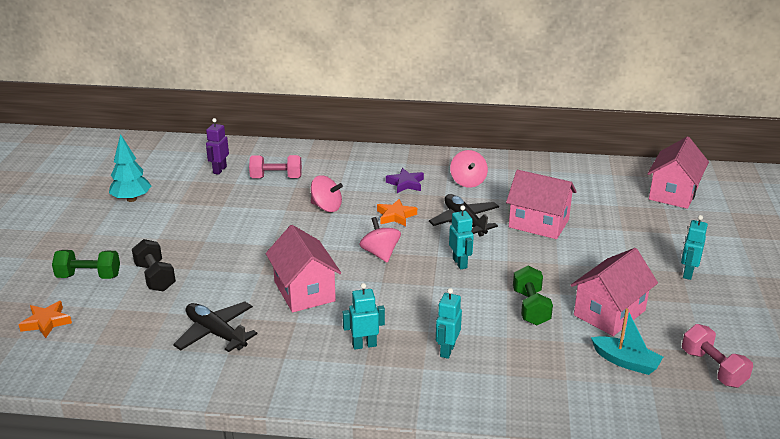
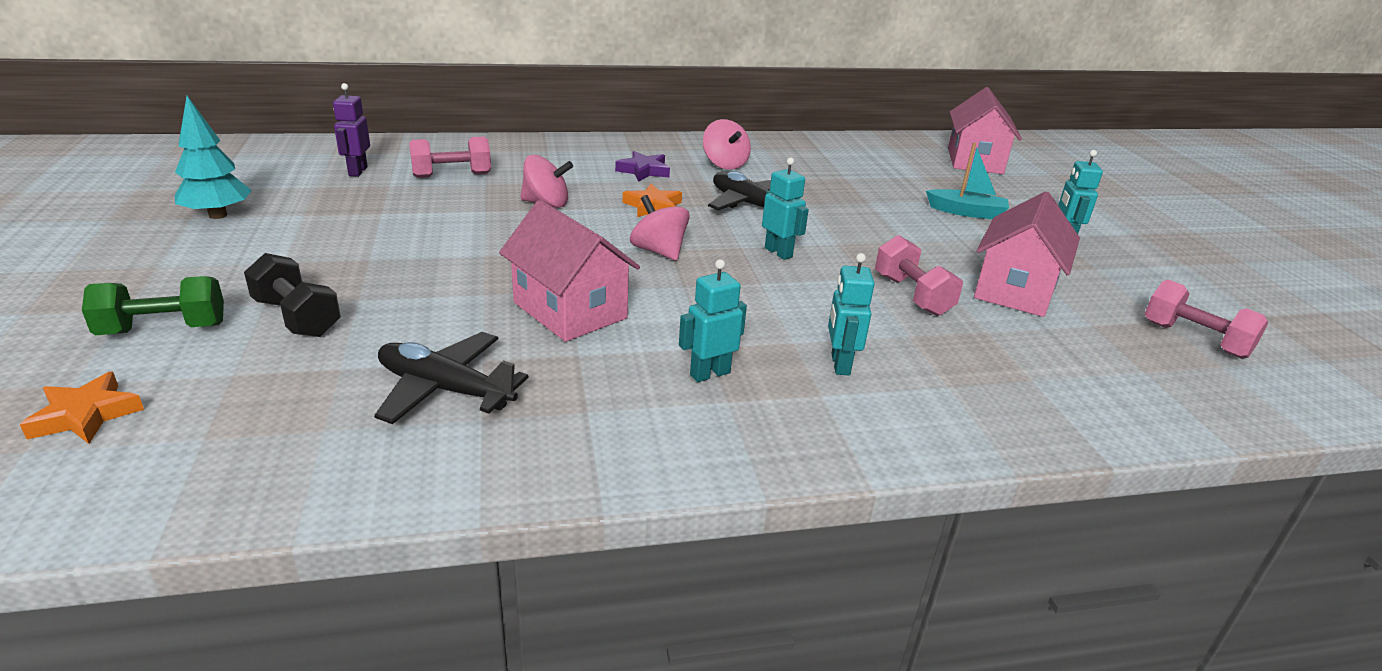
camera: 20 degrees left, 0 degrees up
(530, 307) = (912, 295): green dumbbell -> pink dumbbell
(538, 223) = (846, 201): pink house -> none
(626, 362) = (1087, 346): turquoise boat -> turquoise boat (966, 212)

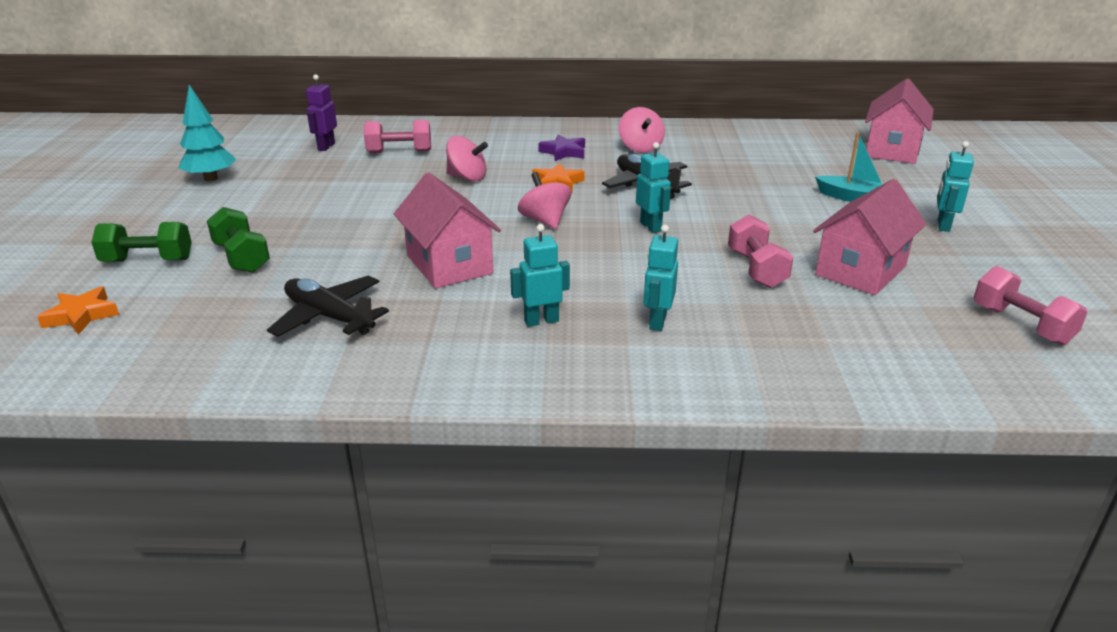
camera: 15 degrees right, 0 degrees up
(297, 317) = (242, 258): black dumbbell -> green dumbbell

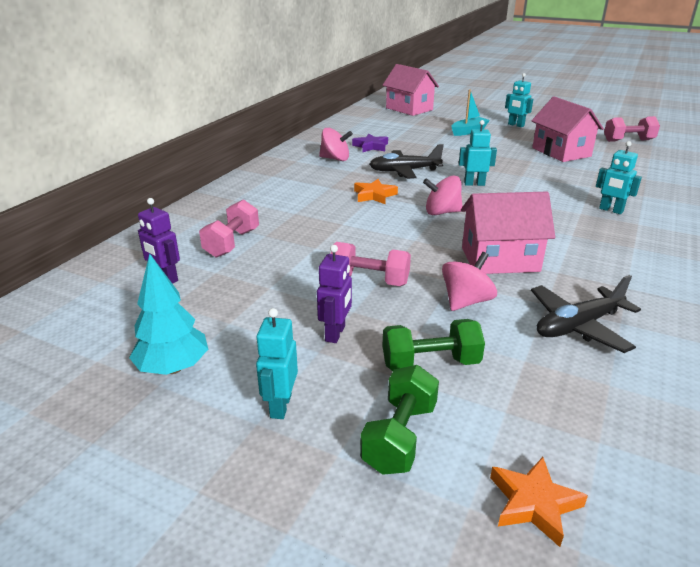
camera: 65 degrees left, 0 degrees up
(272, 217) = (335, 333): none -> purple robot
(467, 177) = (329, 224): pink spinning top -> pink spinning top (466, 301)
(541, 321) = (602, 243): turquoise robot -> turquoise robot (280, 406)
(564, 152) = (314, 182): purple star -> purple star (371, 146)
(756, 269) = (550, 172): pink dumbbell -> pink dumbbell (369, 280)

